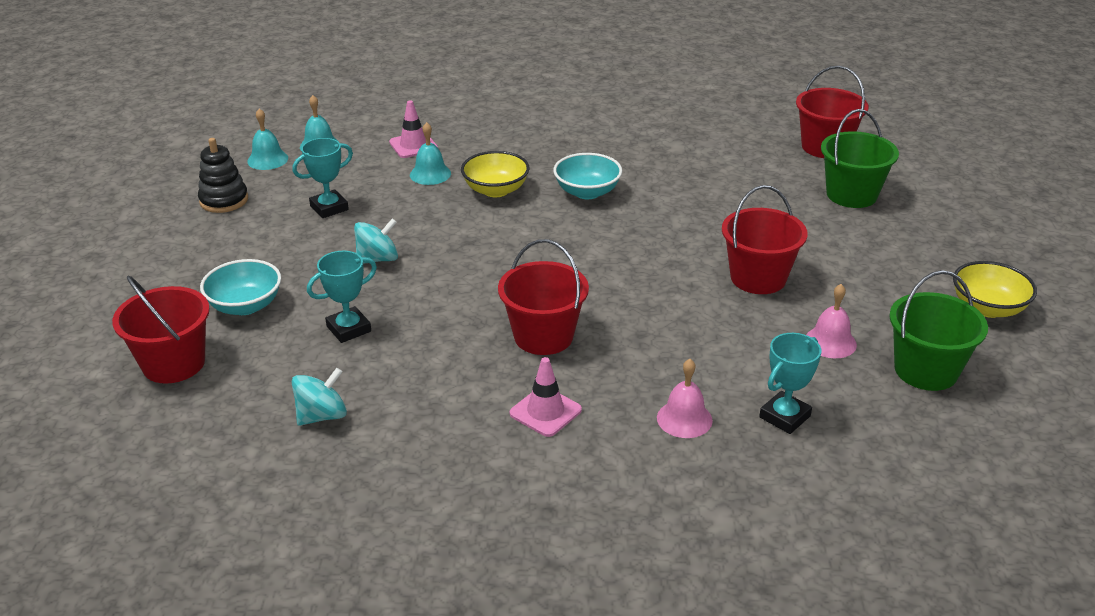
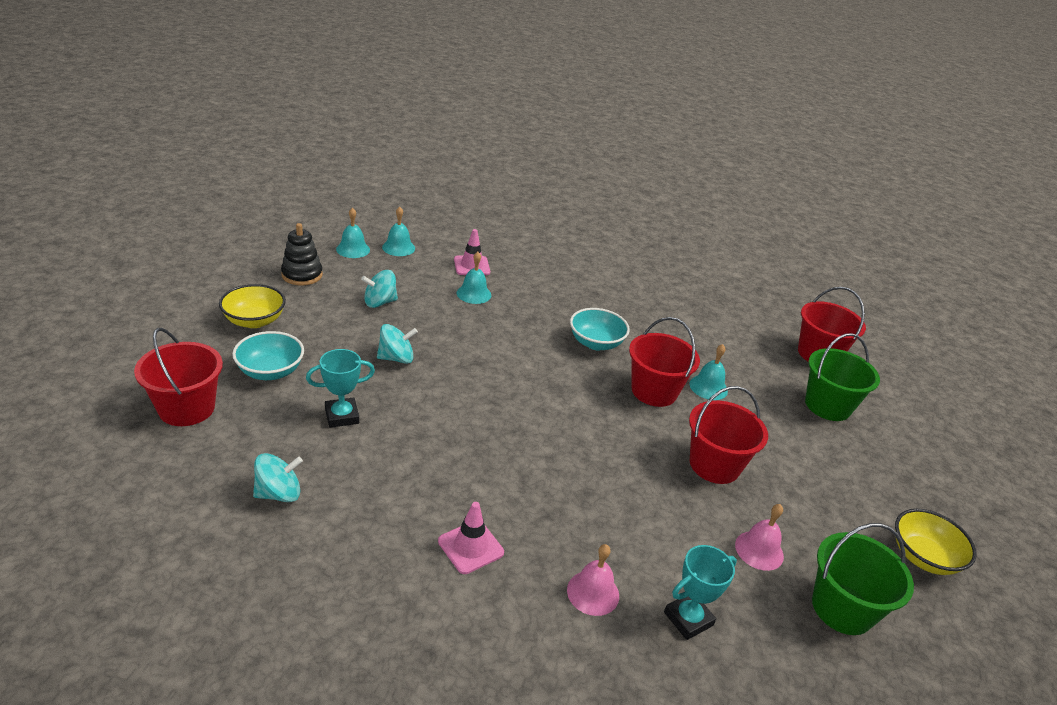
camera: 10 degrees right, 0 degrees up
(329, 208) = (380, 302): turquoise trophy -> turquoise spinning top
(496, 190) = (520, 321): yellow bowl -> yellow bowl (254, 321)
(543, 336) = (501, 470): red bucket -> red bucket (654, 391)
(723, 207) = (708, 387): none -> turquoise bell

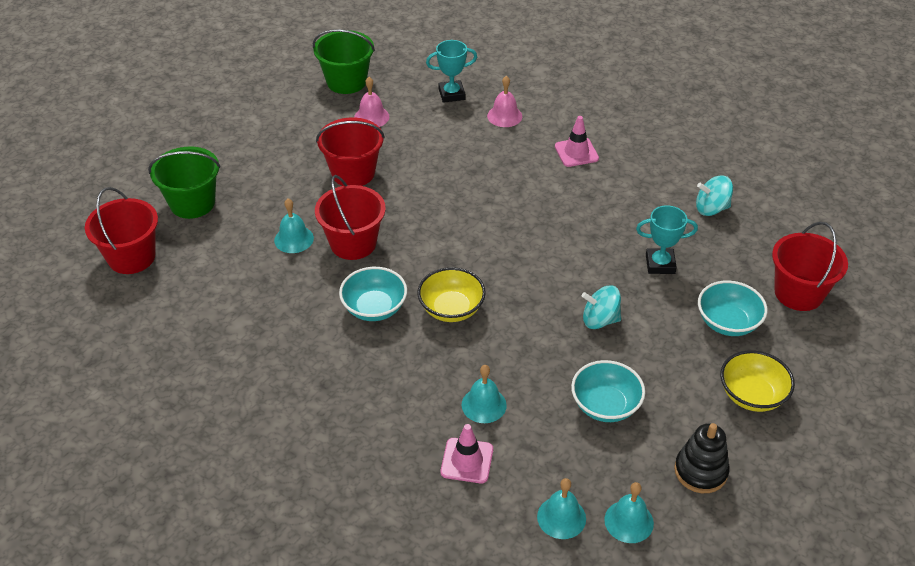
camera: 155 degrees left, 10 degrees up
(380, 302) = (605, 405): turquoise spinning top -> turquoise bowl
(923, 557) = (256, 94): yellow bowl -> yellow bowl (451, 309)

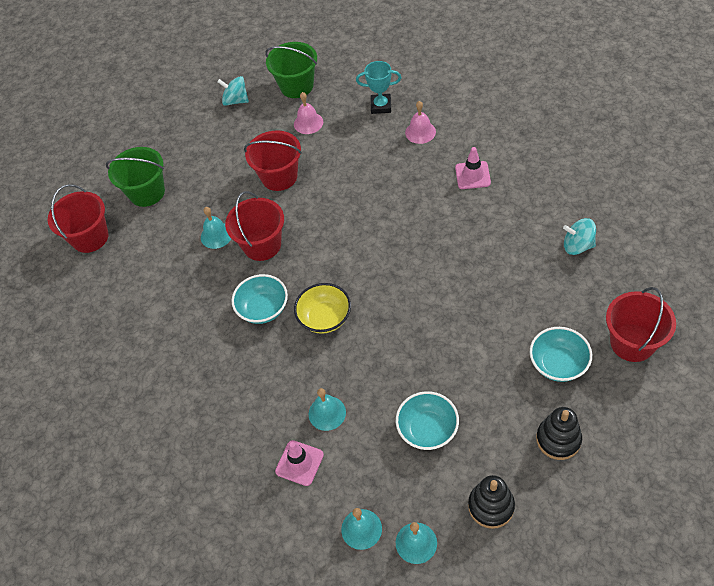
camera: 20 degrees right, 10 degrees up
(600, 320) = (446, 346): turquoise spinning top -> turquoise spinning top (236, 100)
(660, 264) = (514, 297): turquoise trophy -> none
(752, 395) = (558, 439): yellow bowl -> black stacking toy

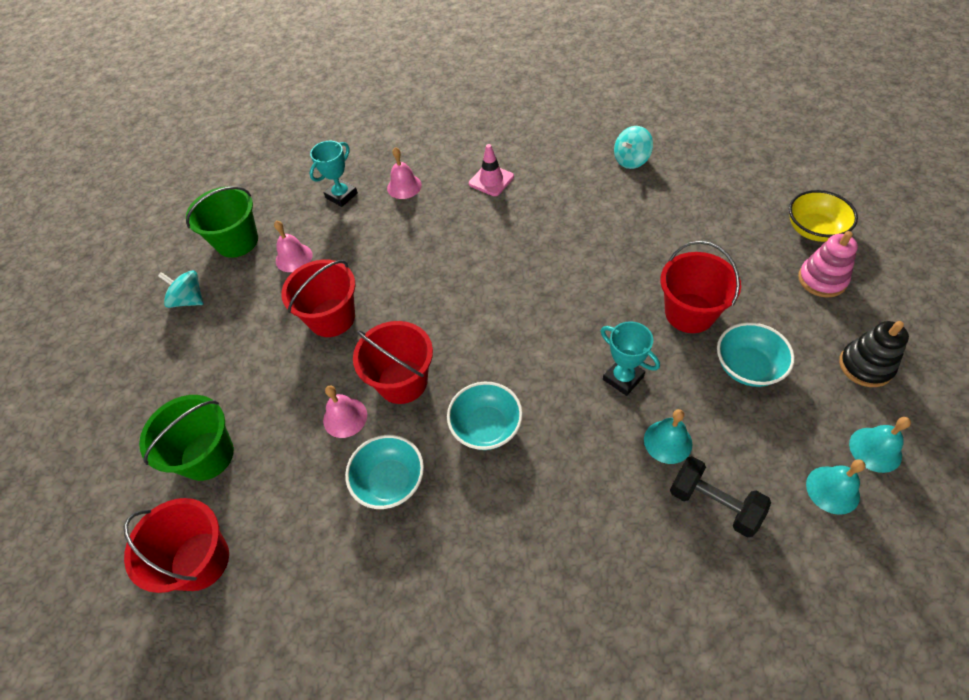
camera: 55 degrees left, 0 degrees up
(216, 235) = (345, 417): turquoise bell -> pink bell
(236, 100) = (189, 300): turquoise spinning top -> turquoise spinning top turned 60 degrees clockwise
(299, 463) = (714, 503): pink traffic cone -> black dumbbell
(325, 318) = (547, 377): yellow bowl -> yellow bowl (814, 230)
(358, 360) = (623, 378): none -> turquoise trophy
(558, 364) = (742, 237): turquoise bowl -> turquoise bowl (390, 481)
(558, 439) = (822, 279): black stacking toy -> pink stacking toy
(632, 342) = (756, 182): red bucket -> red bucket (689, 313)

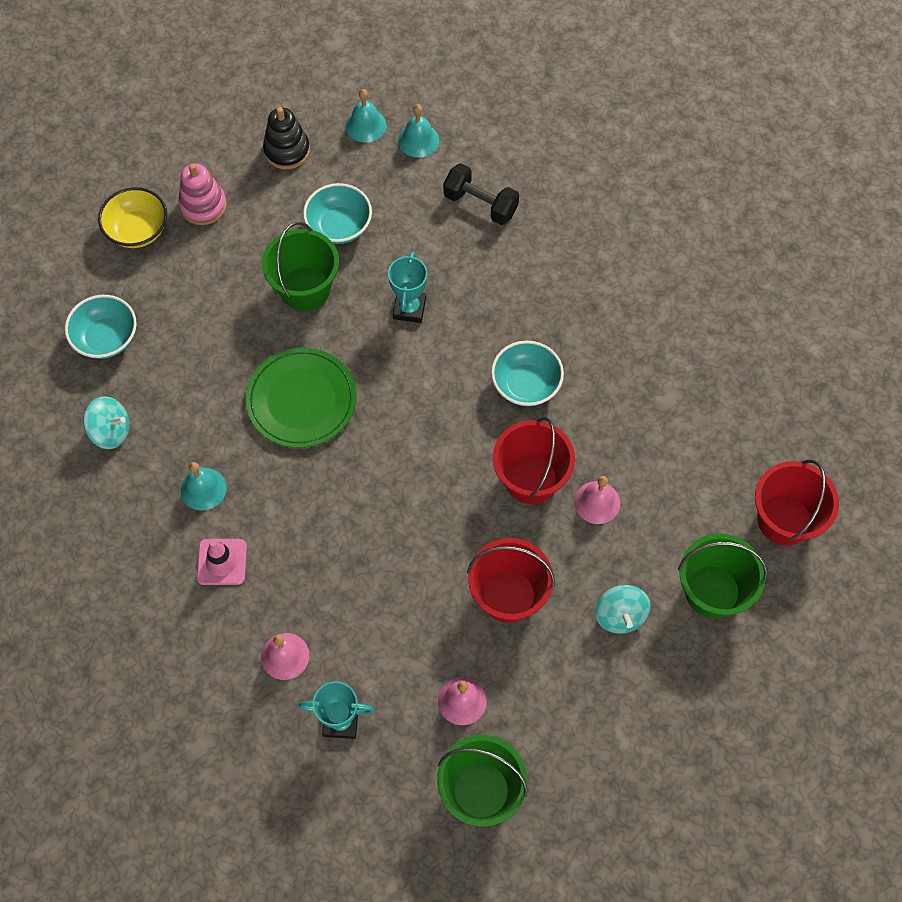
camera: 130 degrees left, 10 degrees up
(189, 300) = (586, 770): turquoise spinning top -> turquoise spinning top (620, 615)
(390, 481) = (623, 426): turquoise bowl -> turquoise bowl (106, 338)
(583, 268) = (301, 400): none -> green plate
(668, 441) = (449, 252): turquoise bell -> turquoise bell (203, 489)
(689, 313) = (305, 289): red bucket -> green bucket
(714, 503) = (480, 204): black dumbbell -> black dumbbell turned 60 degrees counterclockwise

